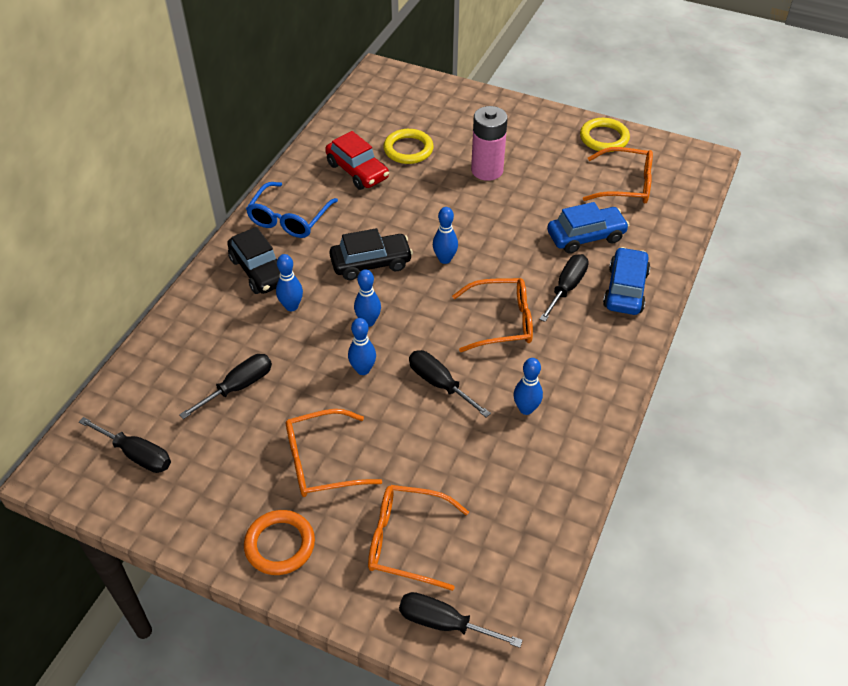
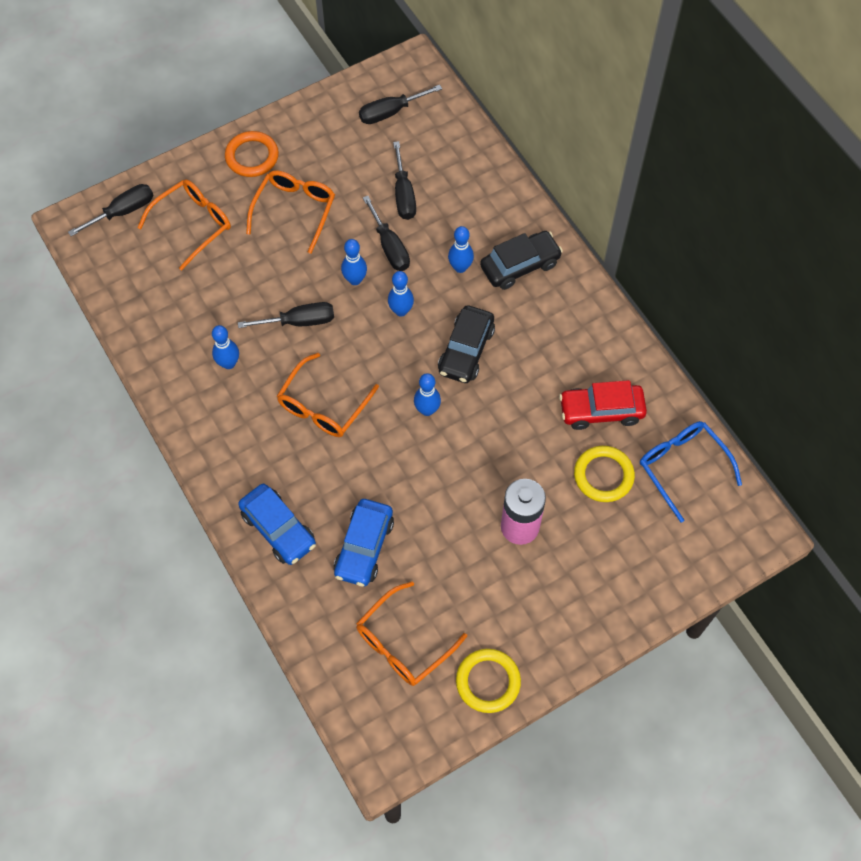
camera: 125 degrees right, 15 degrees up
(259, 270) = (520, 265): black car -> black car turned 150 degrees clockwise
(289, 219) = (571, 319): blue glasses -> blue glasses (682, 467)
(566, 288) = (318, 483): black screwdriver -> black screwdriver (389, 246)

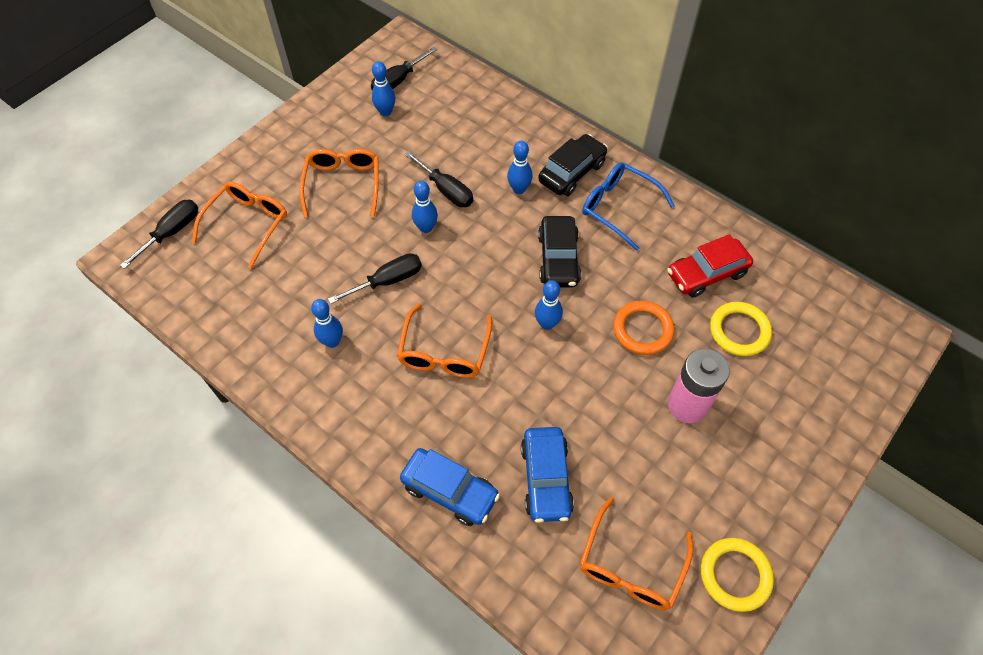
camera: 20 degrees left, 5 degrees down
(252, 156) = (283, 150): orange ring -> orange ring (642, 330)
(401, 311) = (481, 242): blue bowling pin -> blue bowling pin (385, 112)
(403, 194) = (439, 143): black screwdriver -> none
(682, 467) = (804, 300): blue glasses -> blue glasses (618, 207)

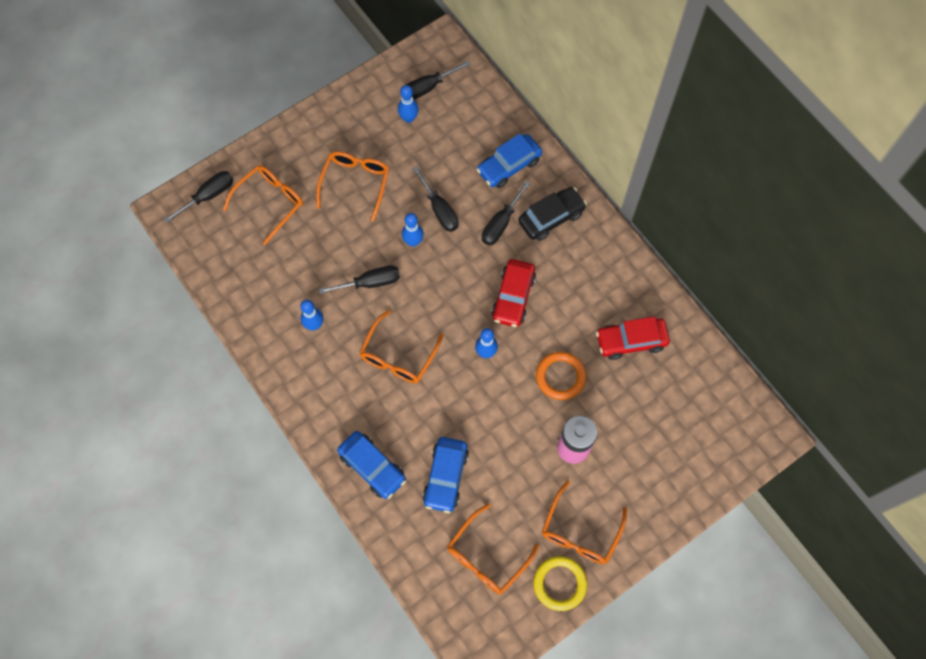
camera: 15 degrees right, 10 degrees up
(509, 134) = (509, 166): none -> blue car
(519, 189) = (501, 223): blue bowling pin -> black screwdriver
(558, 259) = (513, 297): black car -> red car
(618, 207) = (579, 261): blue glasses -> none
(734, 502) = (580, 532): none -> orange glasses
(739, 331) = (638, 397): yellow ring -> none

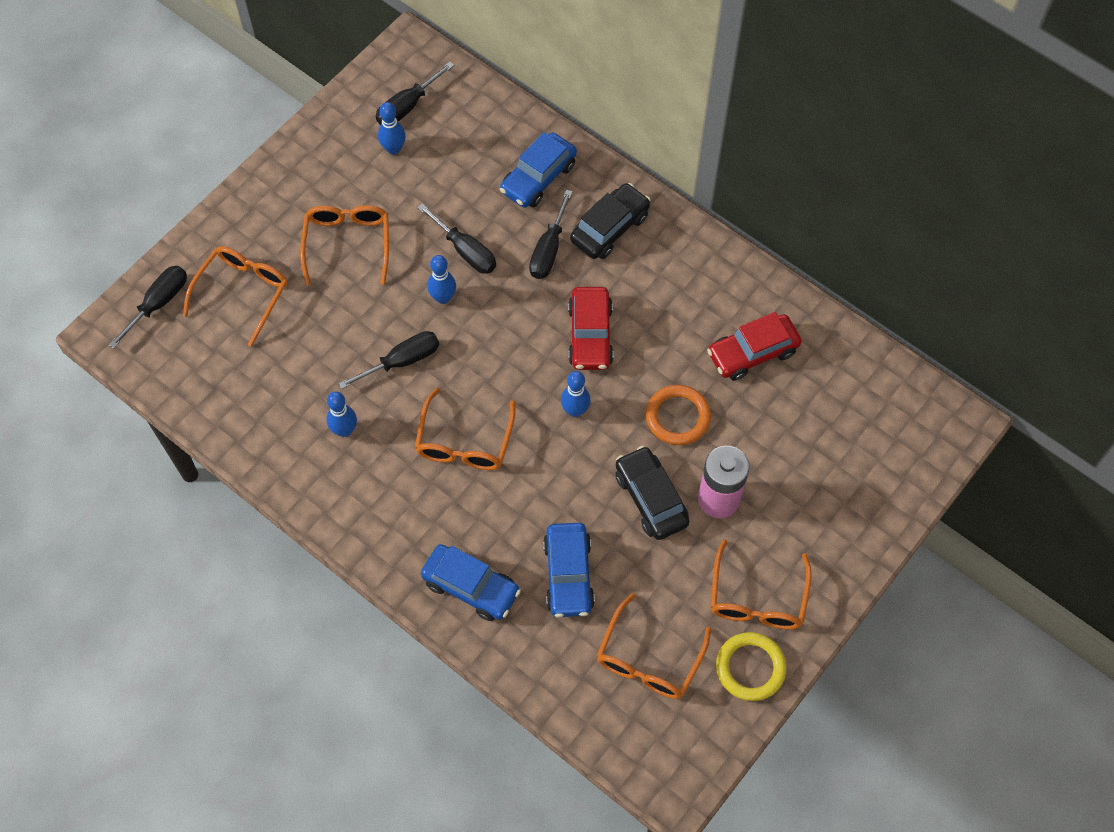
camera: 15 degrees left, 5 degrees down
(522, 434) = (651, 498): none -> black car

